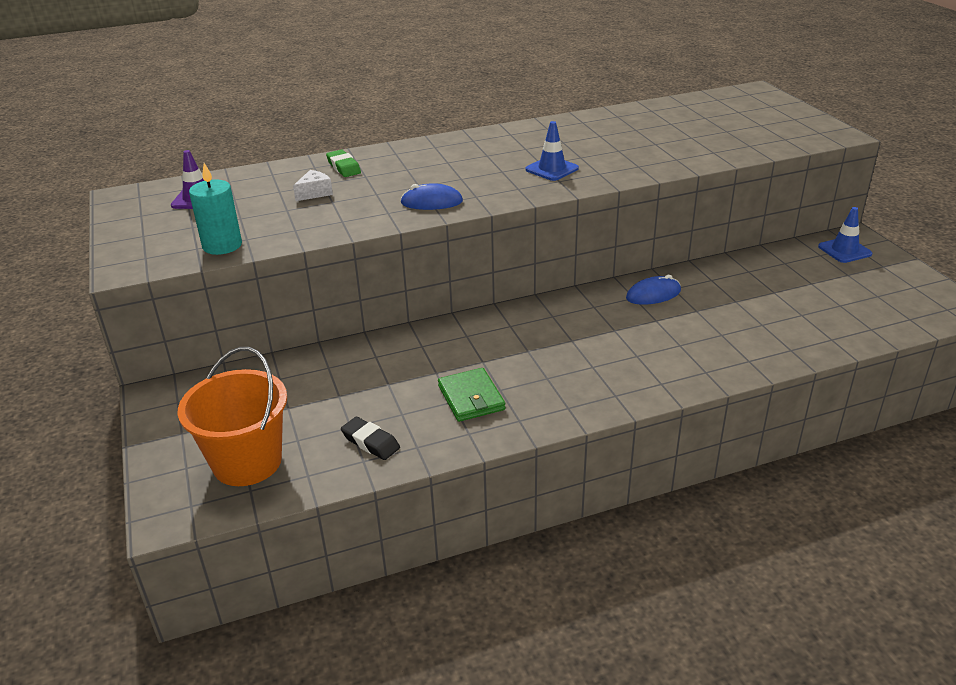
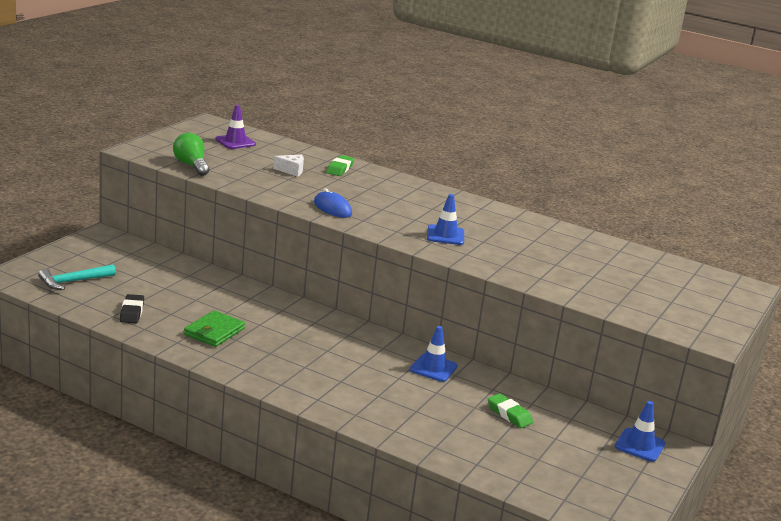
camera: 45 degrees right, 10 degrees down
(222, 245) = (191, 165): turquoise candle -> green light bulb
(247, 462) = (73, 281): orange bucket -> turquoise hammer
(653, 294) = (433, 368): blue mouse -> blue traffic cone
(760, 289) = (509, 414): none -> green eraser

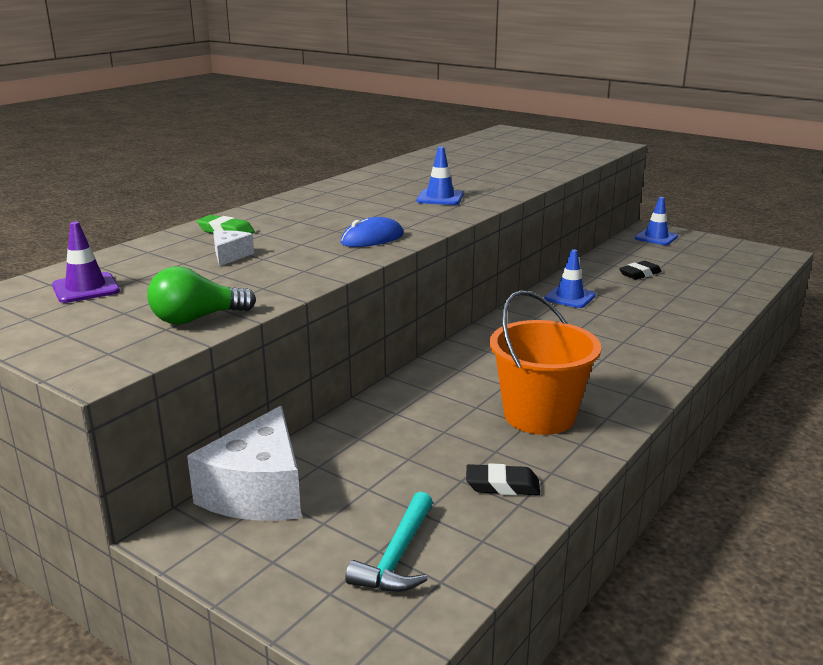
camera: 80 degrees left, 0 degrees up
(73, 281) = (397, 556): turquoise hammer -> turquoise hammer turned 45 degrees clockwise
(136, 249) = (258, 492): none -> white cheese
(214, 331) = (539, 415): green wallet -> orange bucket
(509, 414) = (639, 274): green eraser -> black eraser

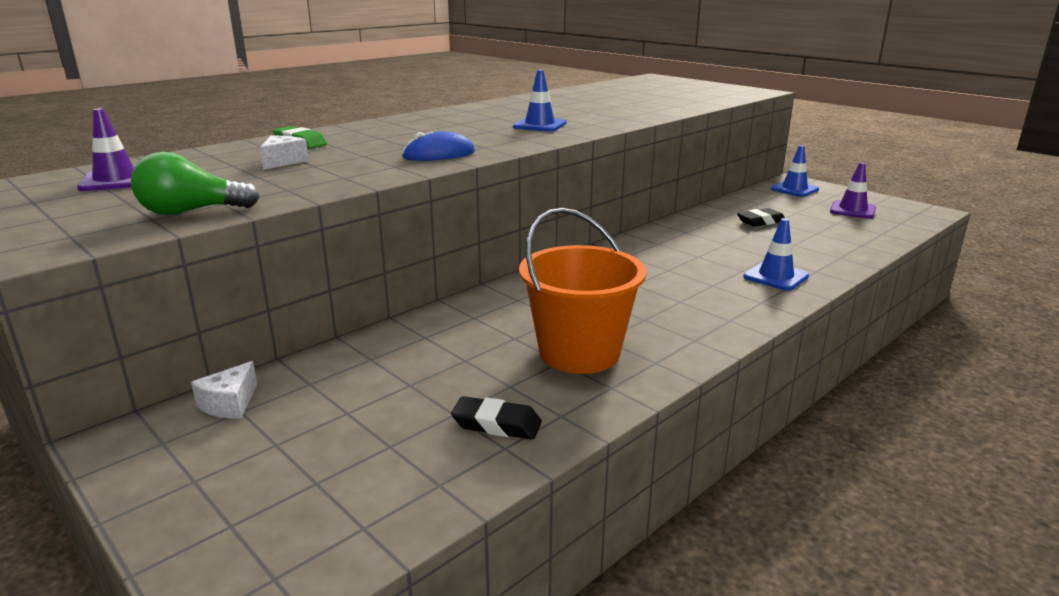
camera: 10 degrees right, 0 degrees up
(258, 492) = (230, 404): white cheese -> white cheese, size x0.46
(397, 556) = (332, 491): turquoise hammer -> none
(570, 297) = (673, 238): blue traffic cone -> blue traffic cone (775, 277)
(714, 257) = (852, 210): none -> purple traffic cone

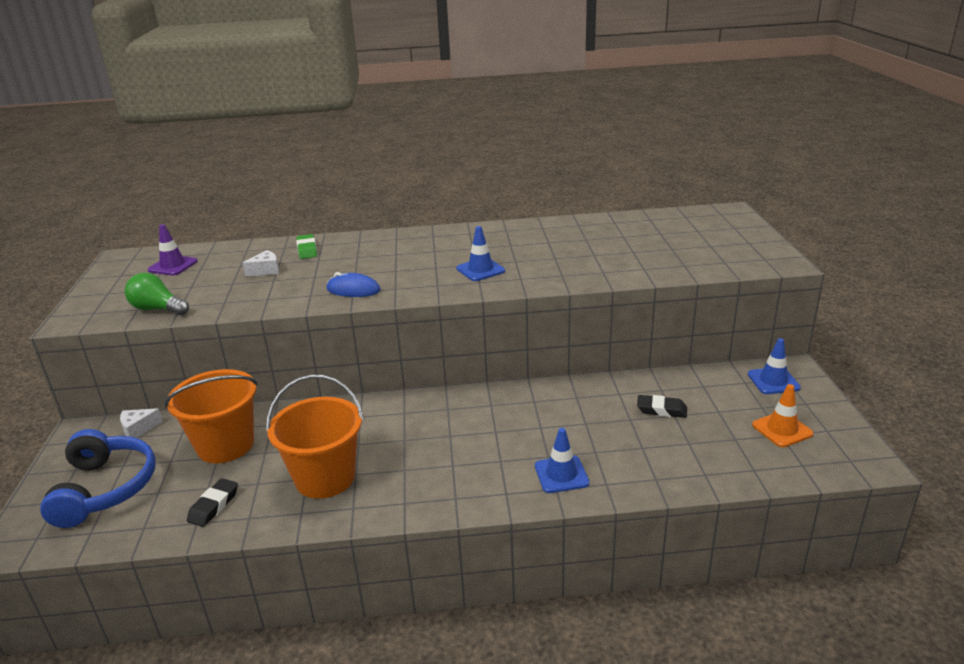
camera: 40 degrees right, 5 degrees up
(294, 476) = (105, 489): none -> blue headphones
(400, 372) = (225, 445): none -> orange bucket
(496, 424) = (214, 506): black eraser -> black eraser turned 60 degrees clockwise
(852, 210) = (782, 429): purple traffic cone -> orange traffic cone

